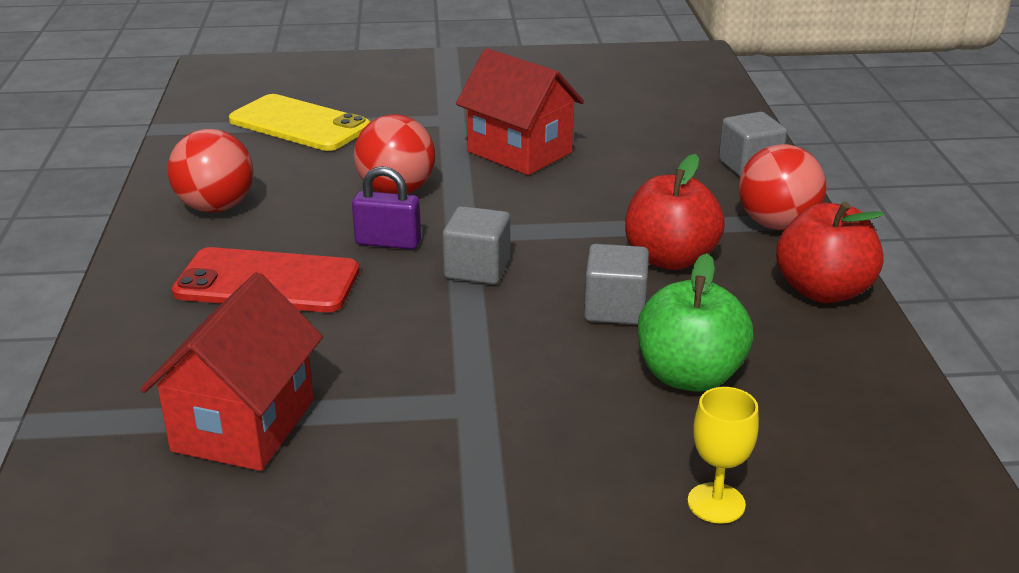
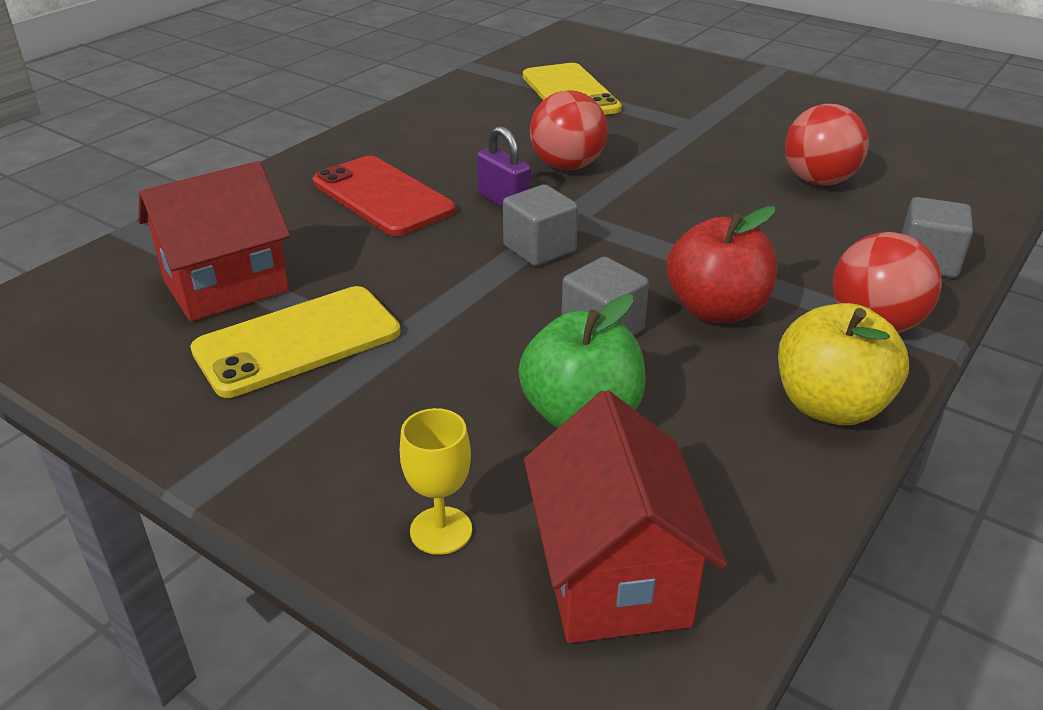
camera: 40 degrees right, 5 degrees up
(216, 207) = (427, 132): red ball -> red ball (818, 181)
(392, 436) = (297, 341): none -> yellow phone
(519, 152) = (714, 171): red house -> red house (613, 576)
(823, 291) = (830, 406): red apple -> yellow apple

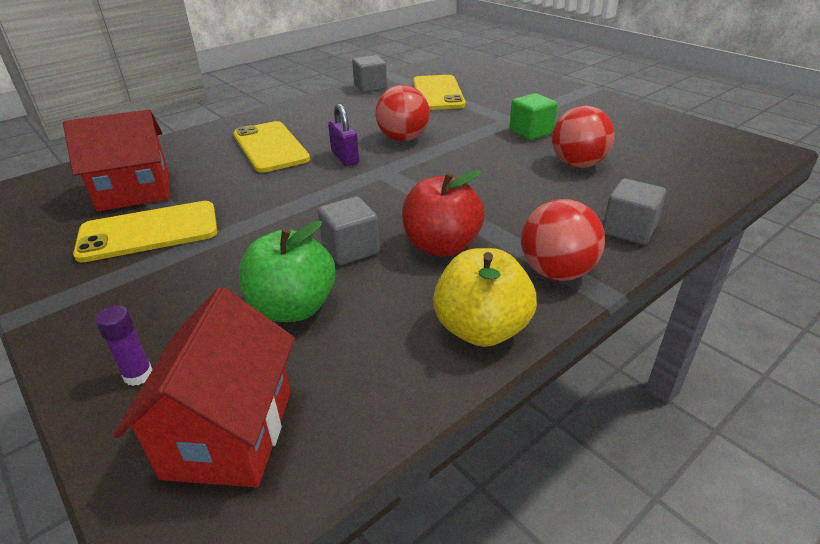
camera: 15 degrees right, 0 degrees up
(382, 196) = (270, 147): red phone -> yellow phone
(441, 530) = (138, 375): yellow goblet -> purple glue stick
(539, 249) = (346, 190): grey cube -> grey cube (370, 87)
(733, 141) = (531, 132): none -> green cube

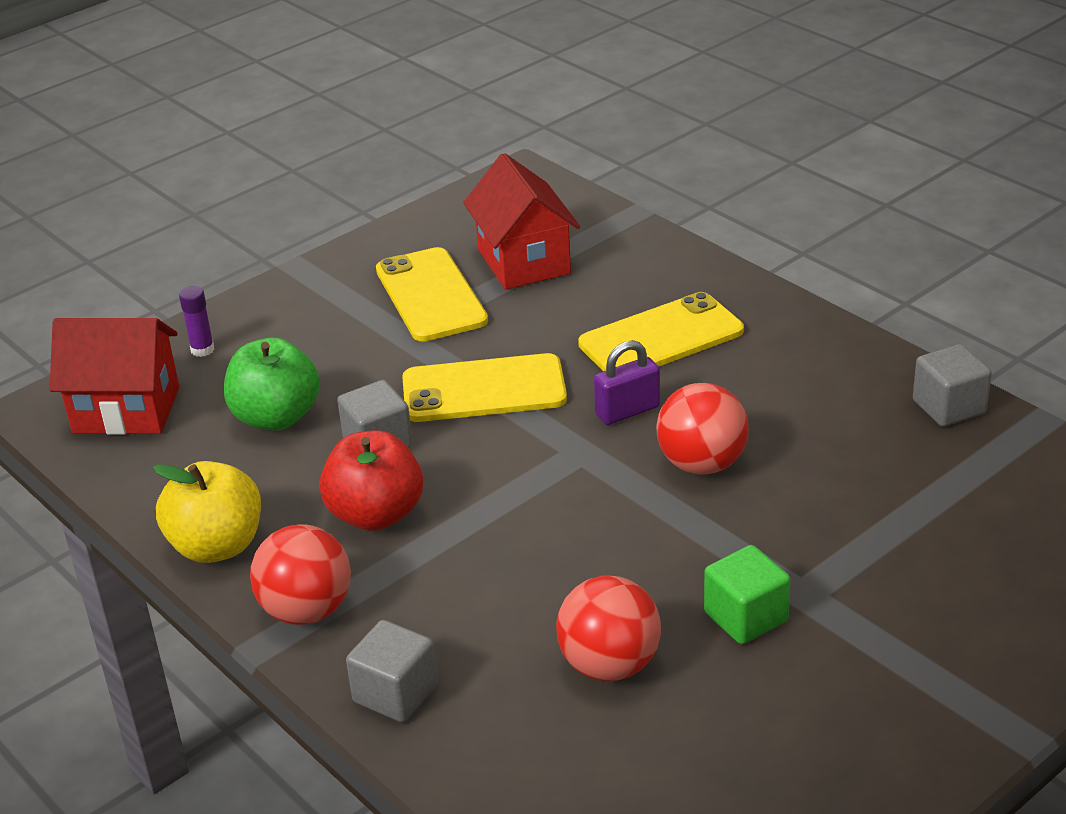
camera: 90 degrees right, 0 degrees up
(438, 93) = (934, 496): yellow phone -> yellow phone (484, 390)

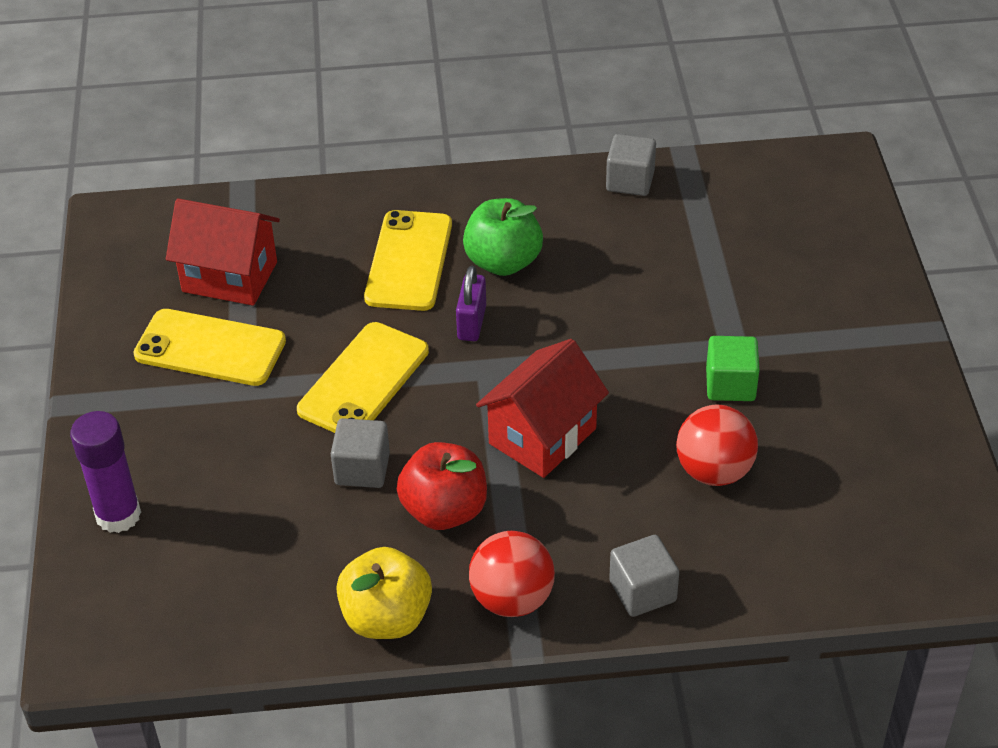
camera: 55 degrees left, 10 degrees up
(126, 410) = (147, 599): red house -> red house (542, 436)
(202, 350) = (118, 515): purple glue stick -> purple glue stick, size x1.92
(276, 417) = (264, 511): green apple -> green apple (503, 262)
(702, 464) = (566, 320): red ball -> none

